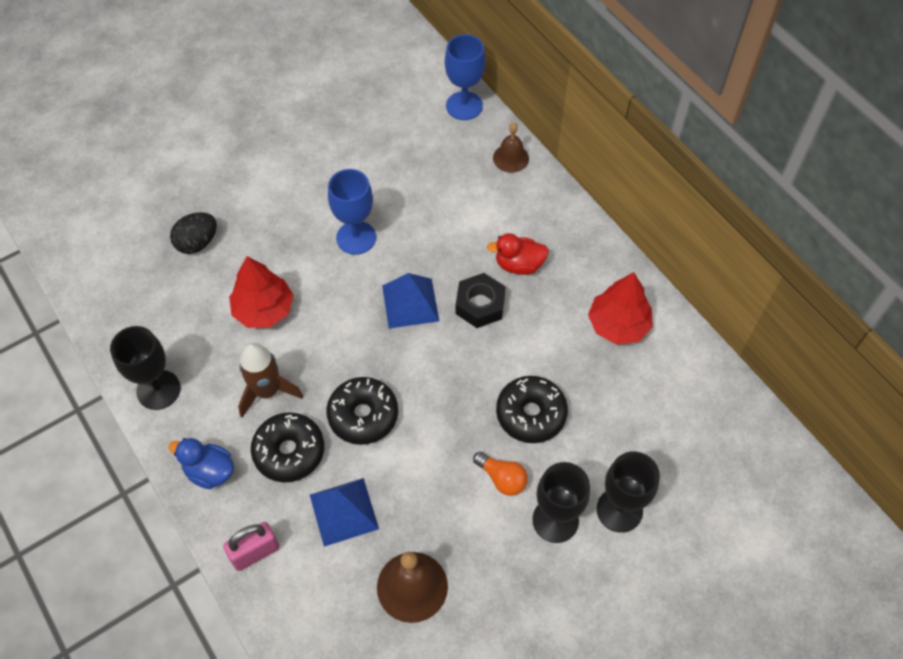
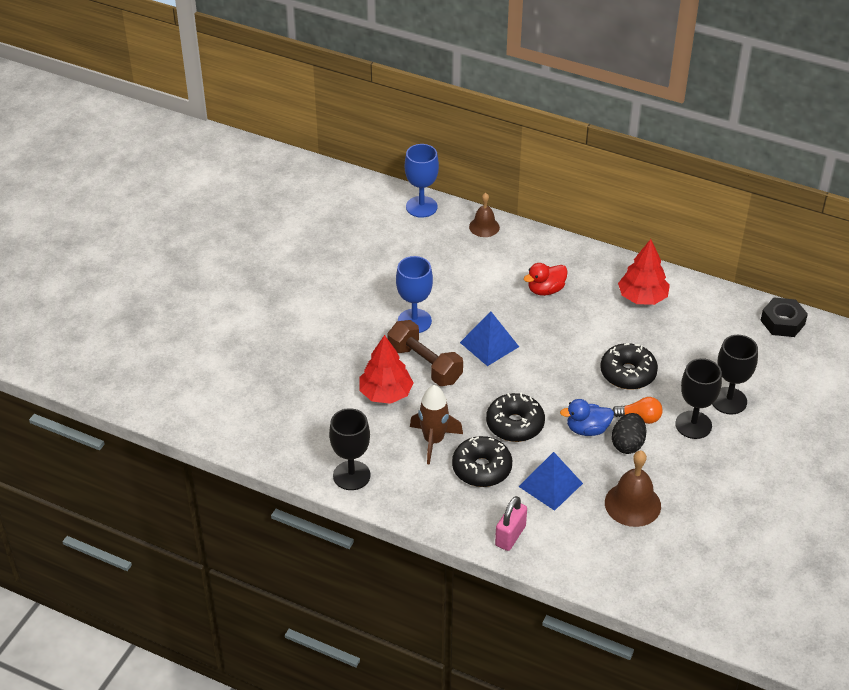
camera: 30 degrees left, 15 degrees down
(197, 243) = (296, 374): black egg -> black egg (627, 444)
(210, 471) = (435, 505): blue duck -> blue duck (587, 429)
(327, 295) = (425, 365): none -> brown dumbbell
(480, 305) = (539, 325): black nut -> black nut (782, 322)

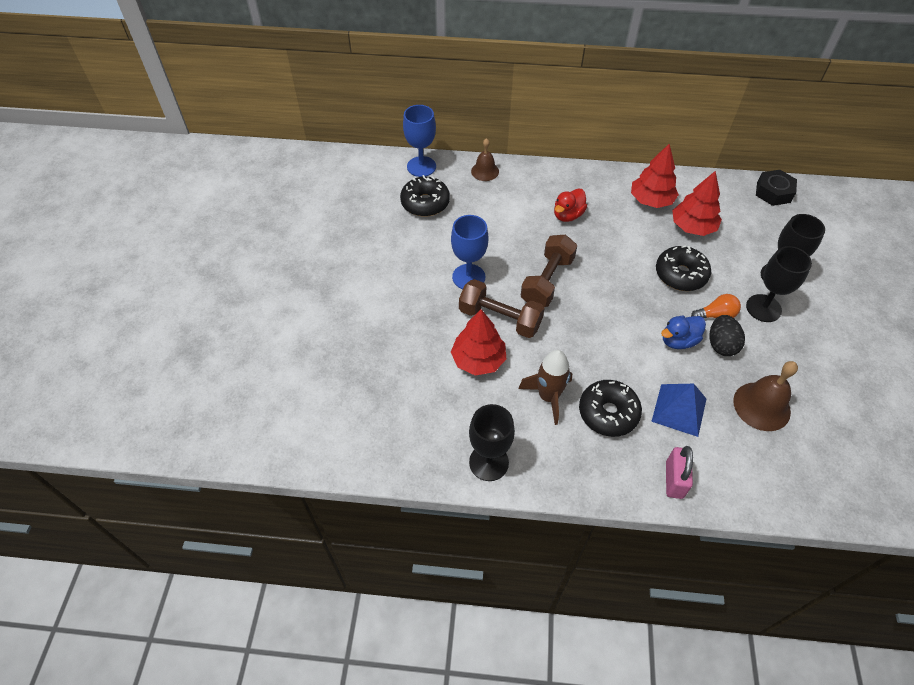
camera: 20 degrees left, 10 degrees up
(489, 344) = (547, 281): blue pyramid -> brown dumbbell
(515, 424) = (613, 356): black donut -> black donut (425, 203)
(670, 333) = (692, 227): none -> red tree

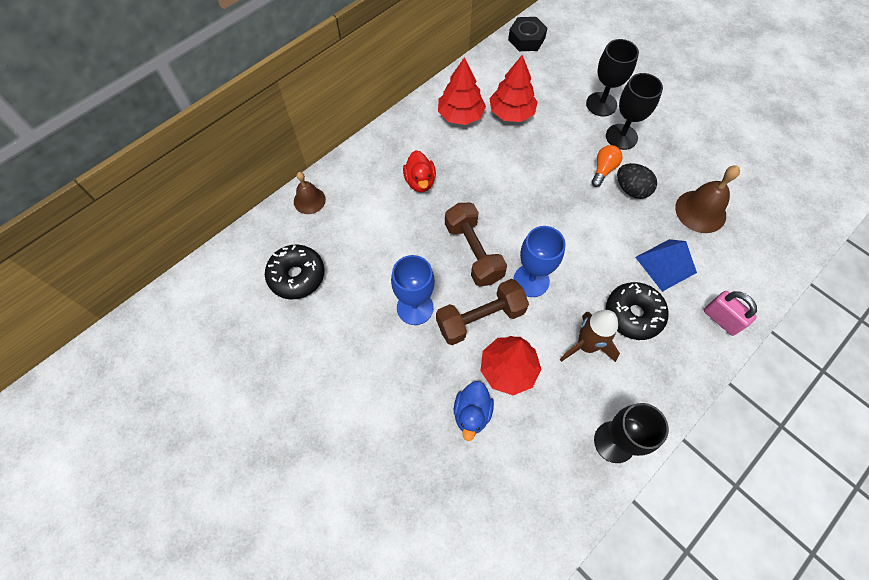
camera: 50 degrees left, 10 degrees up
(421, 166) = (250, 245): blue goblet -> blue goblet (531, 280)
(678, 341) = (606, 212): blue duck -> blue duck (472, 413)
(680, 274) = (548, 159): black donut -> none

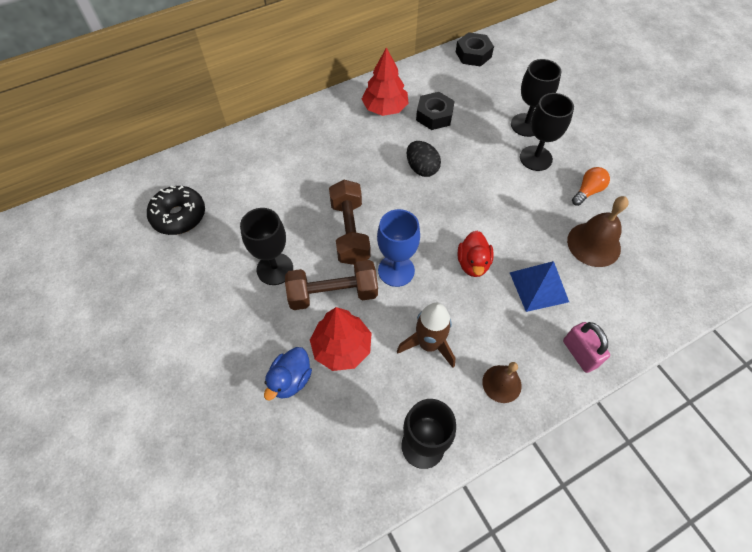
camera: 15 degrees right, 5 degrees down
(309, 200) = (217, 153): brown bell -> brown bell (501, 383)
(415, 307) = (275, 269): blue goblet -> black goblet
(420, 181) = (324, 158): red duck -> red duck (473, 263)
(511, 113) = (434, 116): red tree -> black nut
(603, 170) = (506, 184): orange light bulb -> orange light bulb (587, 191)
(631, 189) = (528, 208): black egg -> black egg (422, 168)
(633, 314) = (487, 326): black donut -> none

